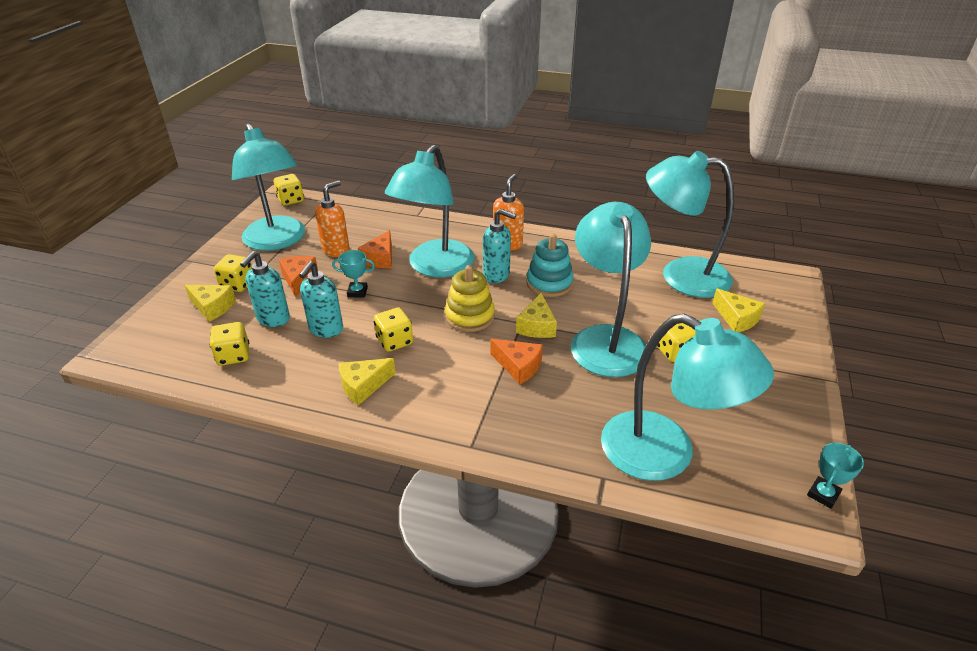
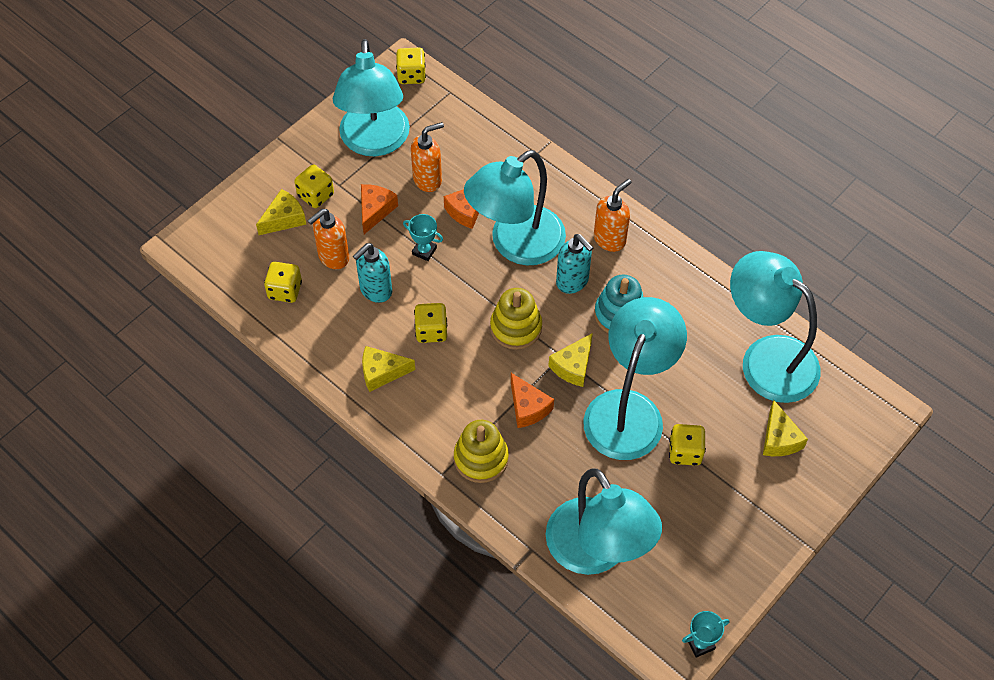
camera: 25 degrees right, 20 degrees up
(212, 307) = (284, 219): yellow cheese -> yellow cheese turned 90 degrees counterclockwise
(273, 319) = (333, 257): turquoise soap dispenser -> orange soap dispenser
(501, 419) = (481, 458): none -> yellow stacking toy

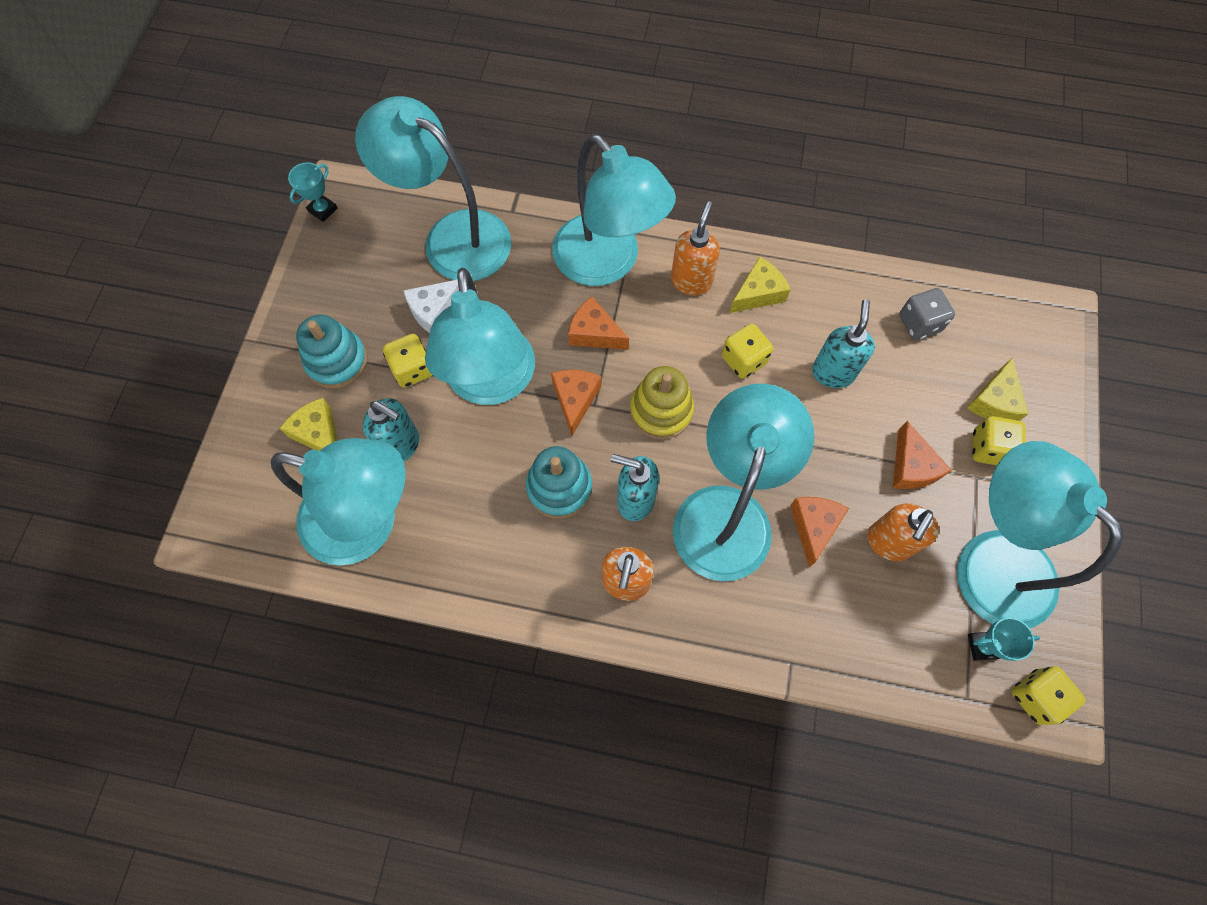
camera: 150 degrees right, 10 degrees up
(285, 290) = (919, 323): yellow dice -> grey dice
(333, 257) = (905, 385): orange soap dispenser -> orange soap dispenser (691, 281)
(424, 251) = (820, 446): turquoise trophy -> turquoise trophy (982, 646)
(481, 458) = (607, 263): yellow stacking toy -> turquoise lamp
(573, 366) = (575, 400): yellow cheese -> orange cheese
(644, 492) = (434, 310): none -> white cheese
(719, 399) = (401, 445): none -> turquoise soap dispenser
(743, 490) = (337, 361): none -> turquoise stacking toy

